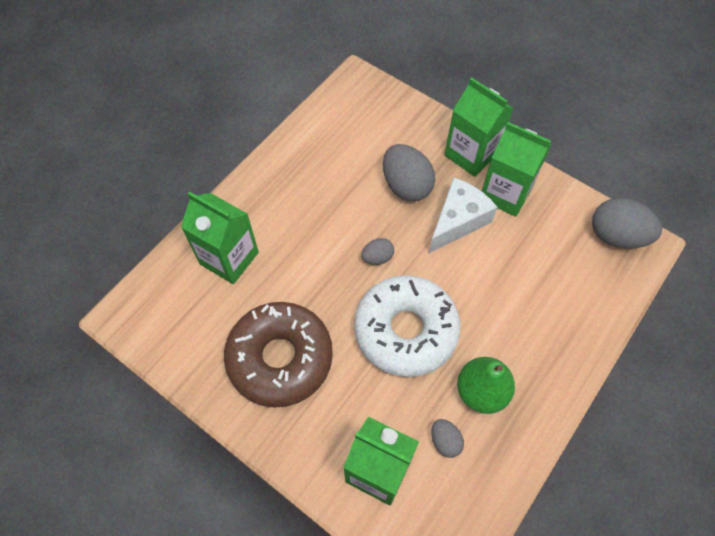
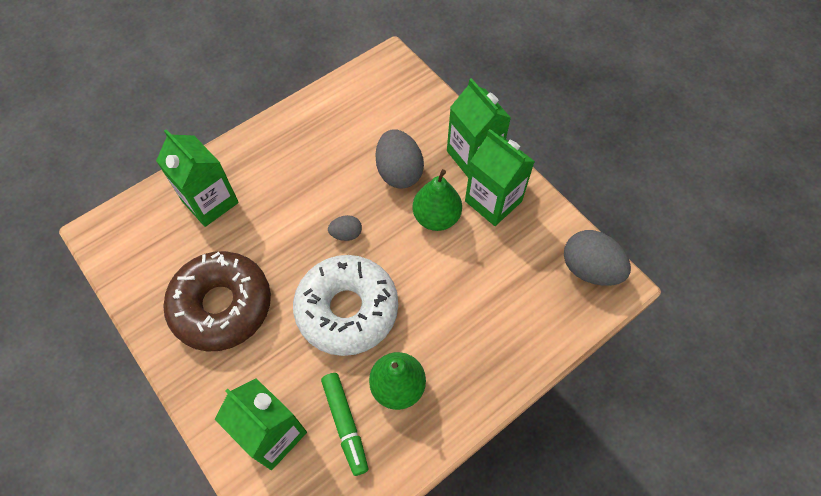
camera: 15 degrees right, 0 degrees up
(445, 441) = (345, 424): grey egg -> green marker
(458, 221) = (436, 217): white cheese -> green pear

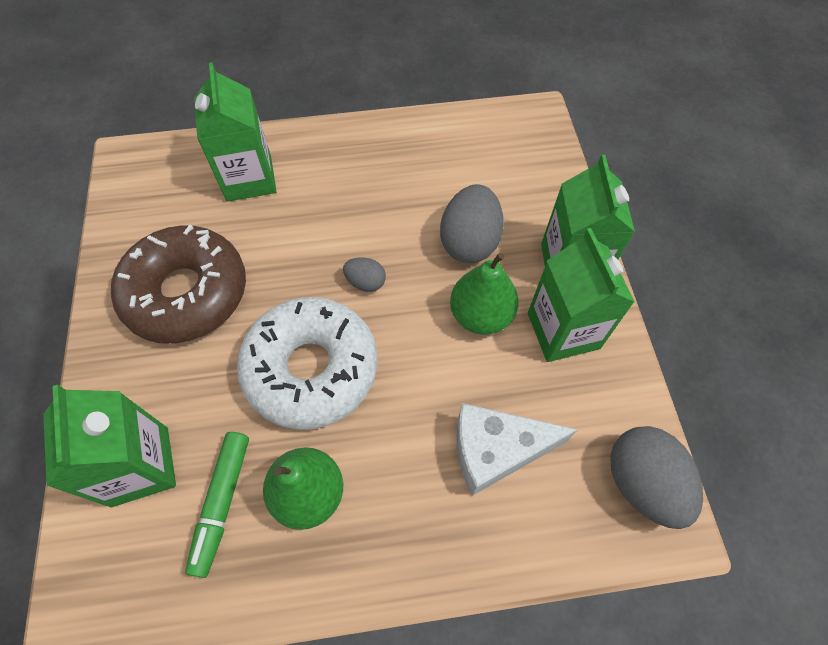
camera: 30 degrees right, 0 degrees up
(496, 296) = (496, 450): none -> white cheese

